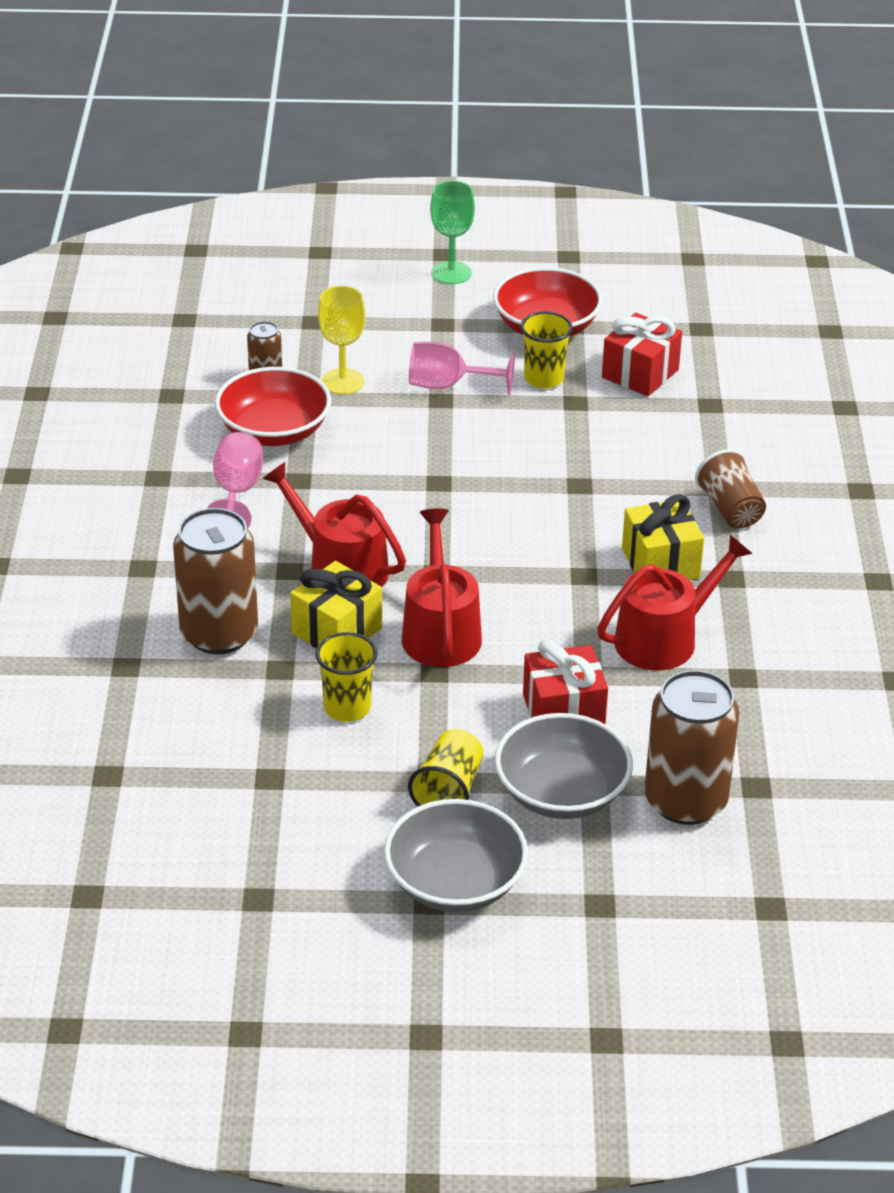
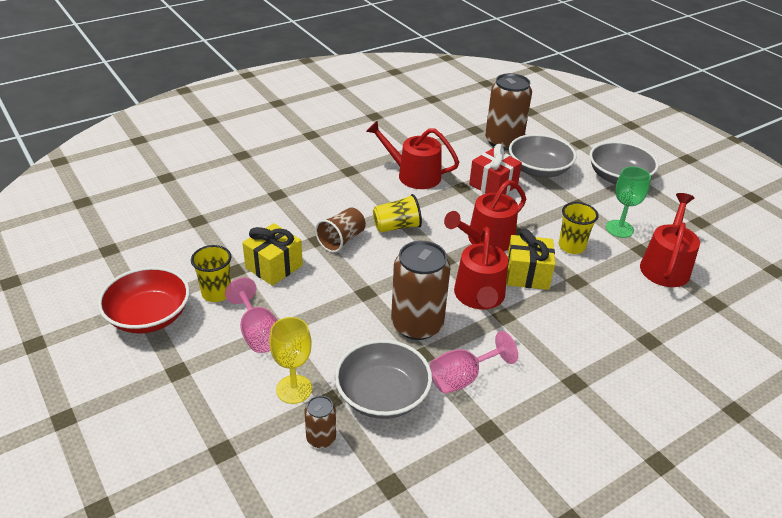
camera: 125 degrees left, 0 degrees up
(216, 778) = (665, 266): none -> red watering can
(219, 634) = (582, 317): brown can -> brown can (417, 324)
(274, 431) = (382, 395): red bowl -> grey bowl
(448, 790) = (577, 197): yellow cup -> yellow cup (396, 226)
(451, 273) = (95, 400): green goblet -> green goblet (619, 229)
(640, 374) = (182, 256): red gift -> none
(660, 563) = (359, 193): yellow gift -> yellow gift (274, 267)
(730, 509) = (294, 186): brown cup -> brown cup (341, 240)

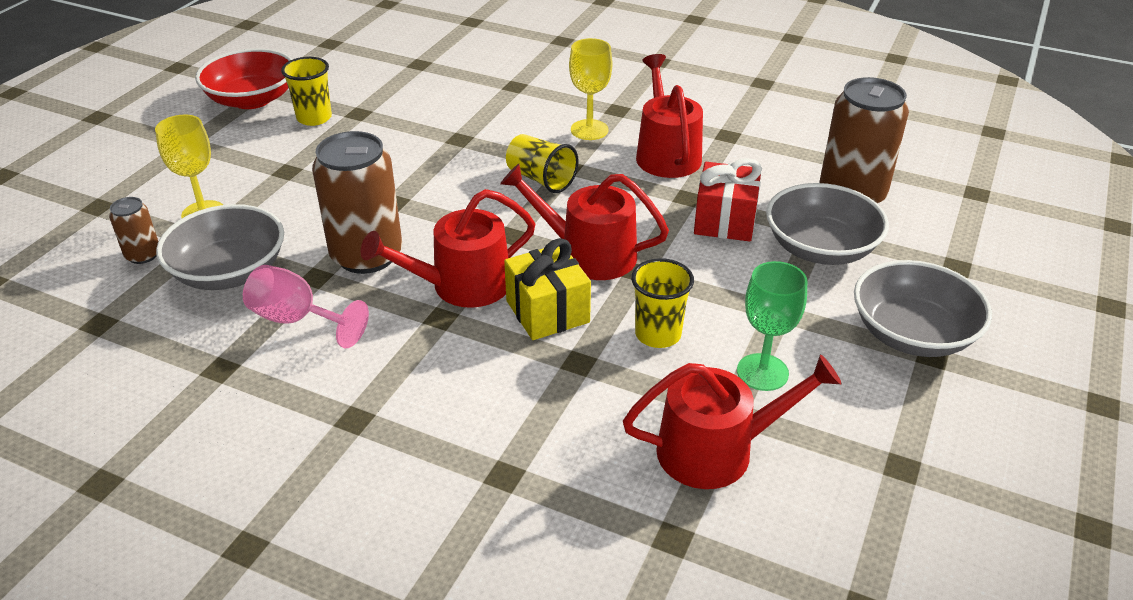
camera: 60 degrees right, 0 degrees up
(257, 333) = (272, 162): pink goblet -> none
(274, 267) = (385, 131): yellow gift -> none
(341, 240) = (474, 153): brown cup -> none
(361, 189) = (589, 130): none -> yellow goblet

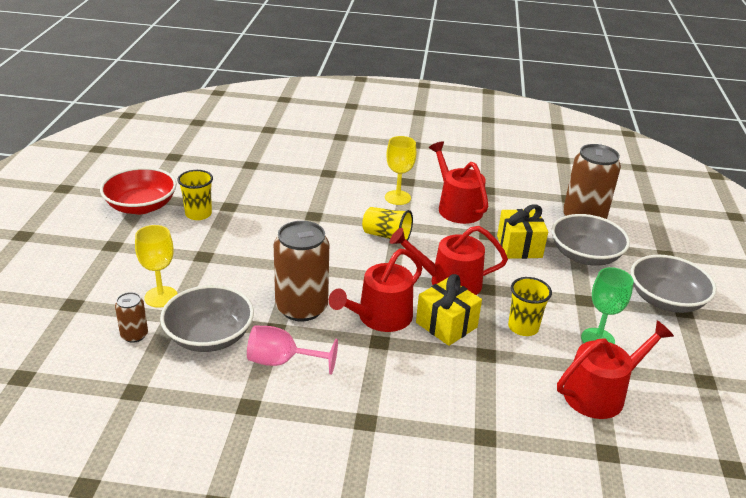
camera: 20 degrees left, 5 degrees down
(725, 221) = (519, 247): red gift -> yellow gift

